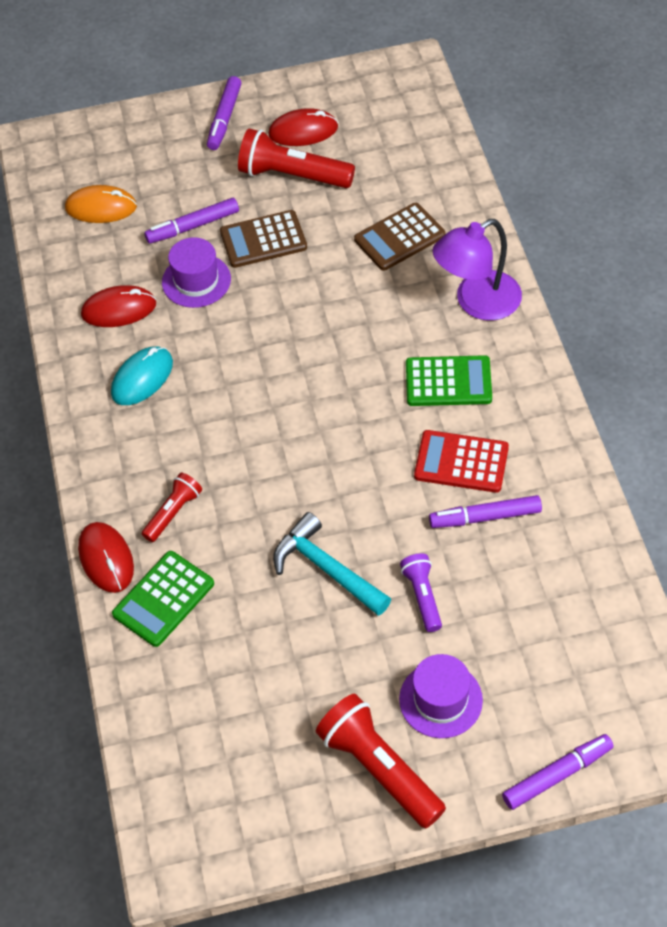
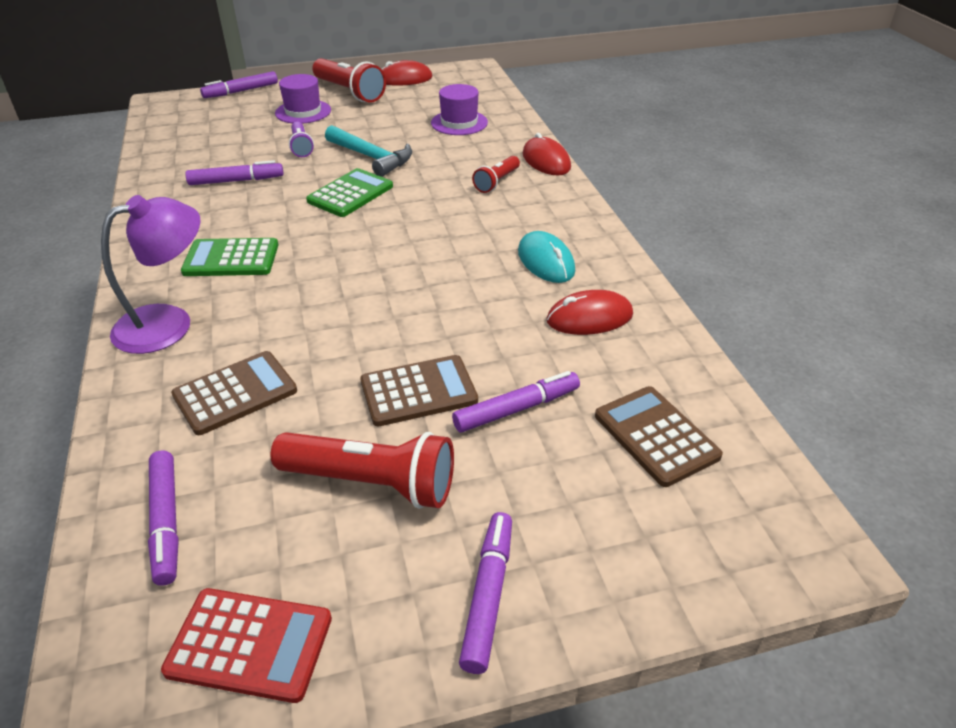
camera: 175 degrees right, 15 degrees down
(101, 207) = (656, 436): orange mouse -> brown calculator
(142, 378) = (546, 261): turquoise mouse -> turquoise mouse turned 60 degrees counterclockwise
(163, 599) = (496, 145): green calculator -> green calculator (350, 194)
(196, 280) = (502, 346): purple hat -> purple hat (459, 123)
(303, 131) = (346, 566): red mouse -> red mouse (404, 79)
(415, 152) = (166, 522): none -> purple marker
(461, 462) = (242, 209): red calculator -> red calculator (249, 645)

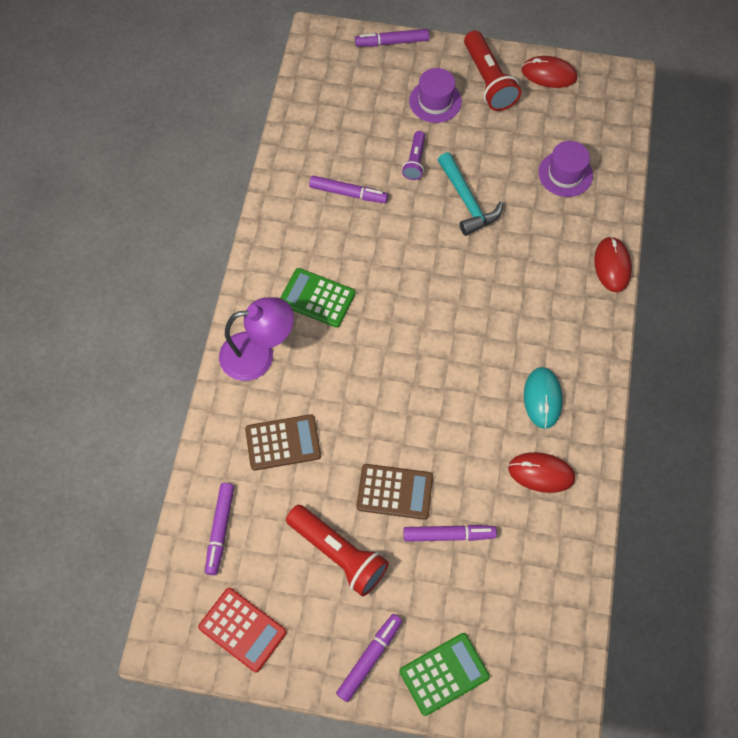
camera: 25 degrees right, 25 degrees up
(350, 194) = (431, 249): green calculator -> green calculator (444, 674)
(497, 182) = (555, 280): red flashlight -> none
(656, 436) = (523, 596): brown calculator -> none

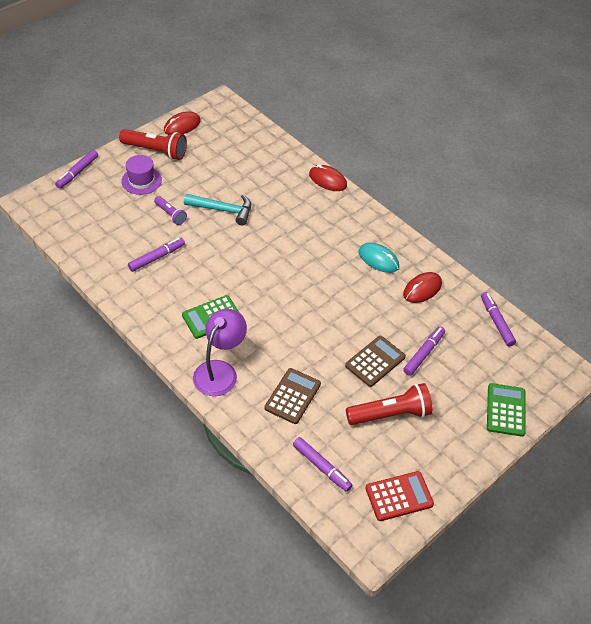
camera: 55 degrees left, 15 degrees down
(369, 658) = (469, 440): purple marker -> purple marker (496, 322)
(565, 174) = (252, 160): purple hat -> none

